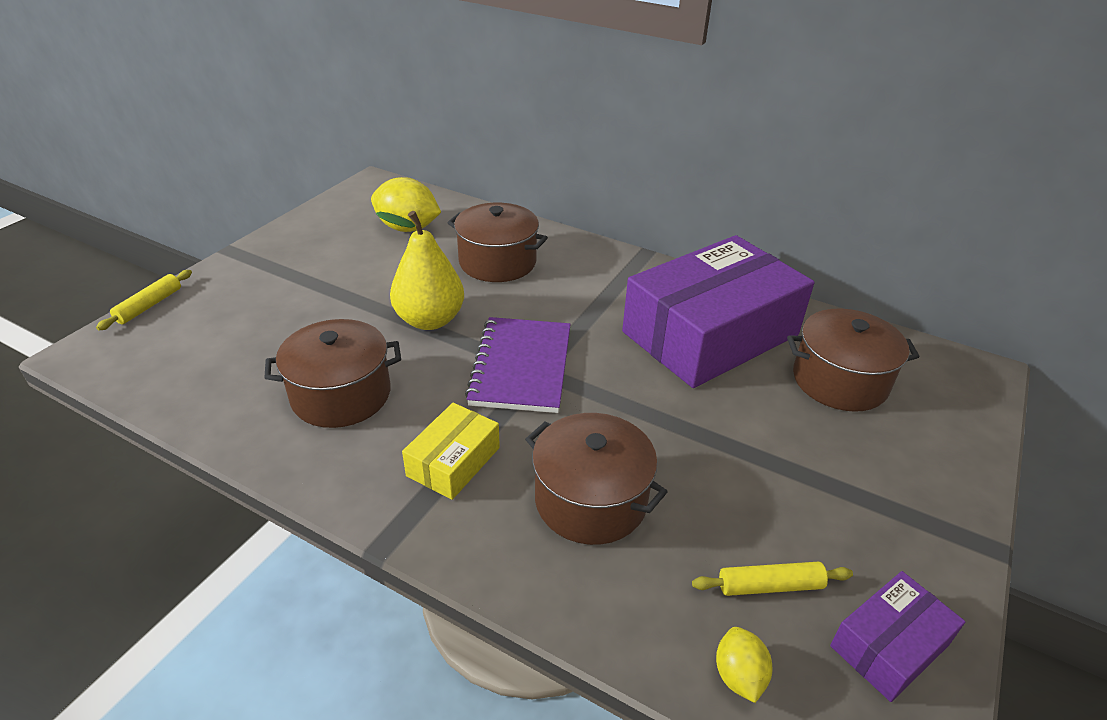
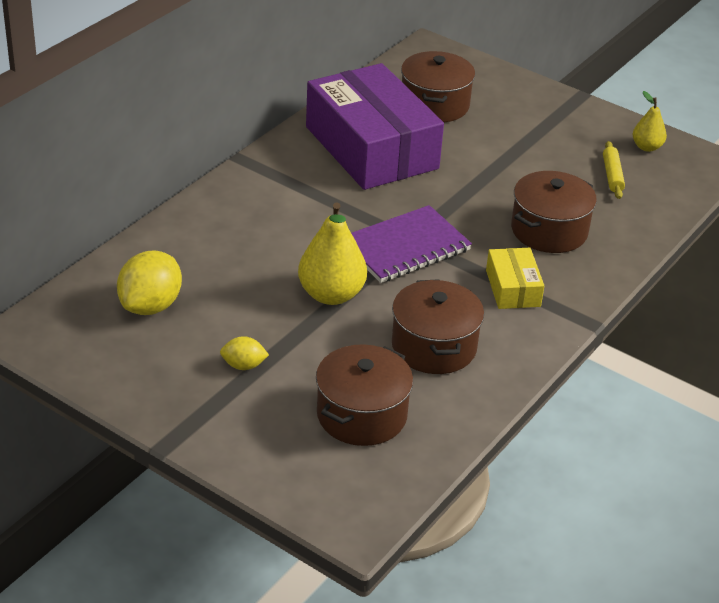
camera: 85 degrees left, 0 degrees up
(149, 306) = (275, 493): yellow rolling pin -> none
(453, 461) = (513, 288): yellow box -> yellow box turned 45 degrees clockwise
(497, 262) = (237, 248): brown pot -> brown pot (361, 415)
(521, 367) = (405, 247): purple notebook -> purple notebook turned 45 degrees counterclockwise
(738, 676) = (669, 198): yellow lemon -> yellow lemon (243, 365)
(889, 645) = (646, 147): purple box -> yellow pear

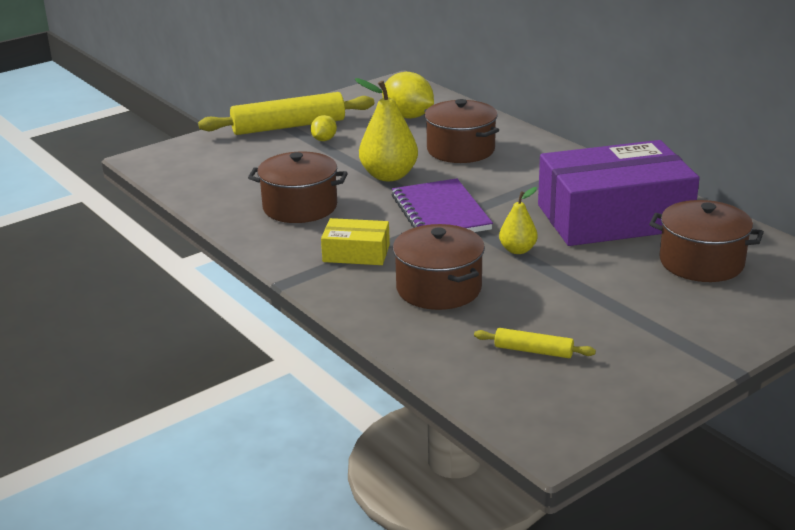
camera: 110 degrees right, 10 degrees down
(207, 408) = (288, 126): none -> yellow rolling pin
(361, 415) = (244, 172): brown pot -> brown pot (460, 150)
(646, 147) = (594, 393): yellow pear -> yellow pear (517, 250)

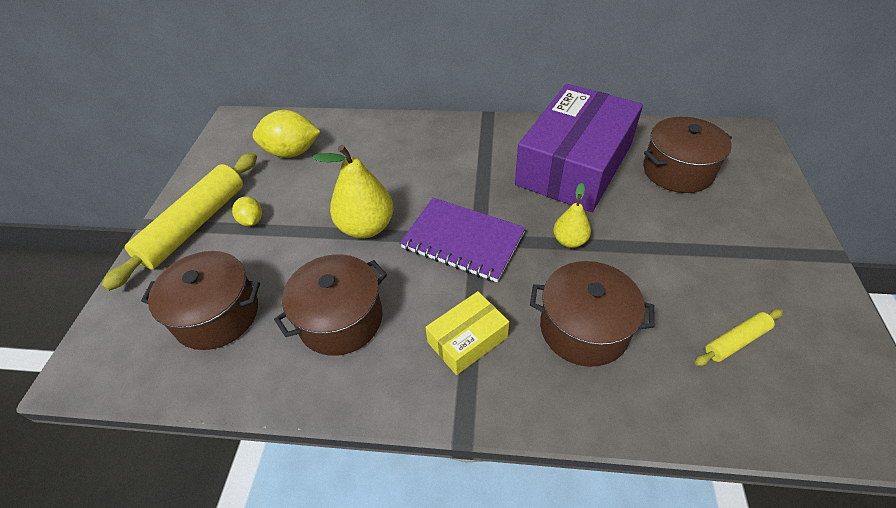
camera: 45 degrees left, 20 degrees up
(460, 150) = (382, 164): brown pot -> brown pot (217, 315)

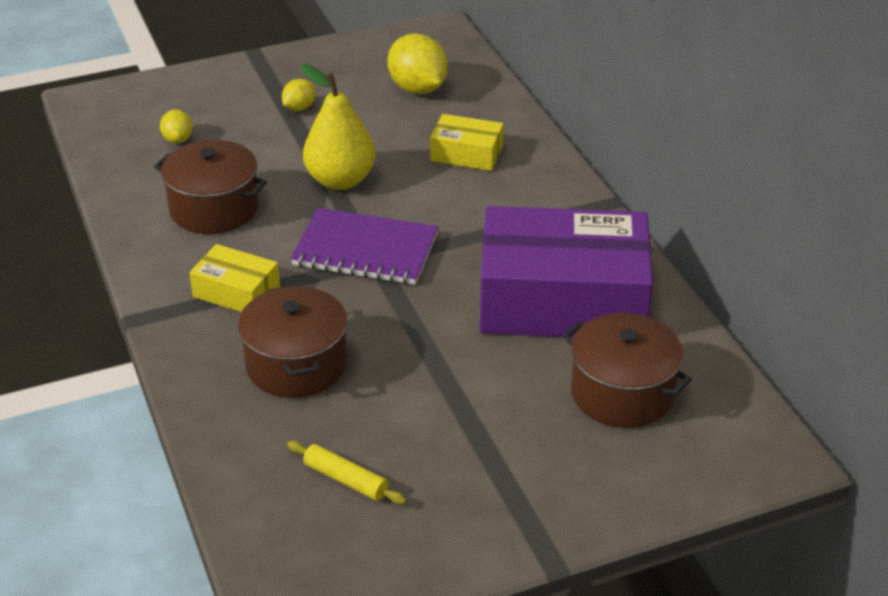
camera: 60 degrees right, 10 degrees down
(194, 225) = (271, 78): yellow rolling pin -> none
(217, 315) = (178, 139): brown pot -> yellow lemon
(388, 155) = (466, 154): none -> yellow box
(463, 241) = (365, 250): purple notebook -> purple notebook turned 75 degrees counterclockwise
(569, 241) = (419, 327): yellow pear -> none

